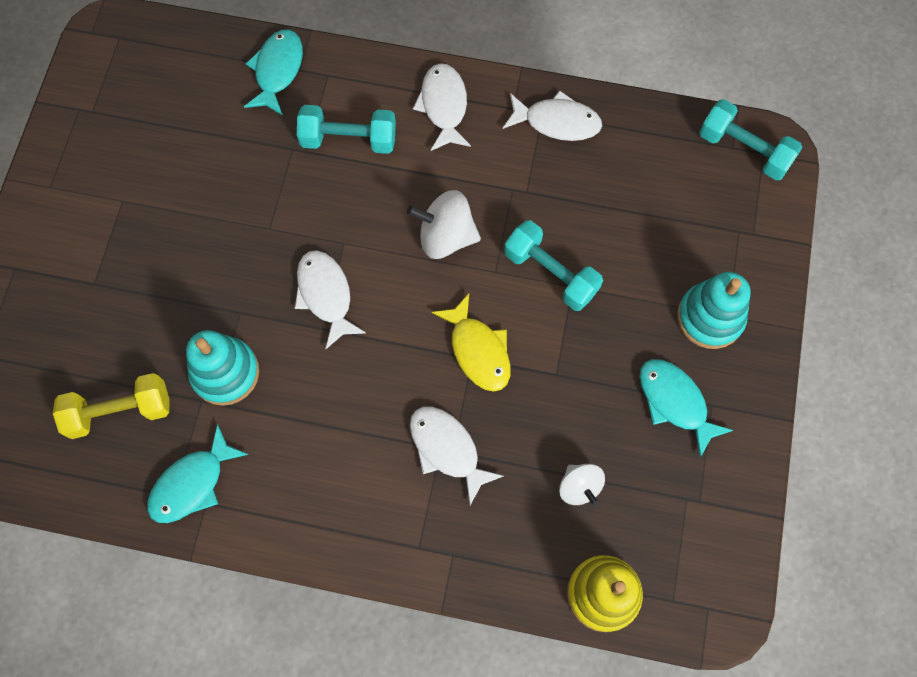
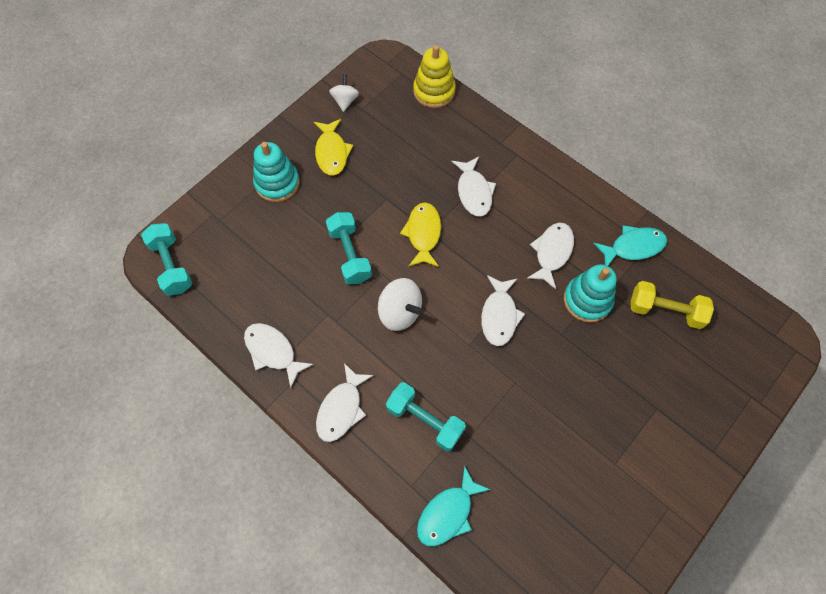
camera: 150 degrees left, 5 degrees down
(298, 415) = (552, 253): none -> white fish
(579, 487) = (413, 140): white spinning top -> white spinning top (345, 101)
(675, 402) = (332, 152): turquoise fish -> yellow fish

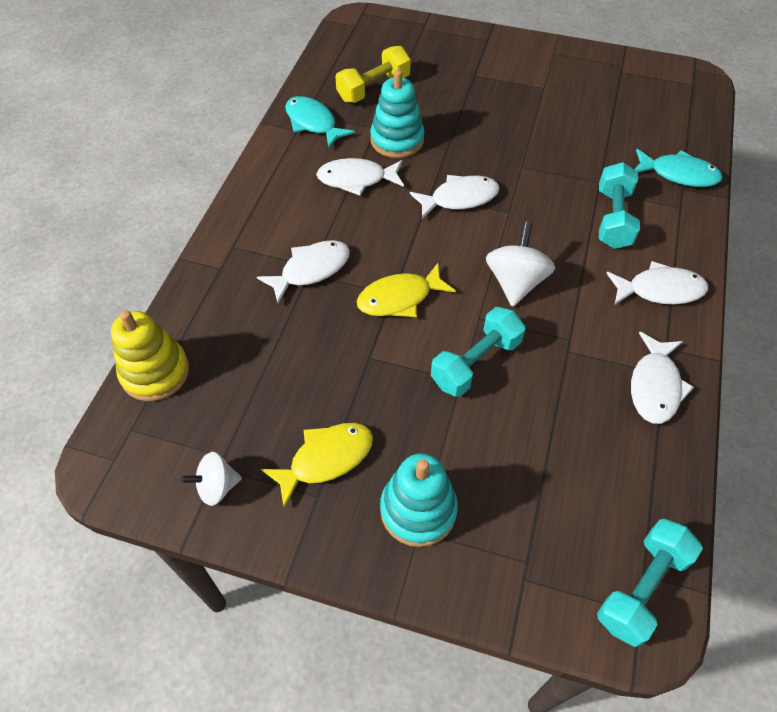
camera: 115 degrees left, 10 degrees down
(665, 311) = (373, 88): yellow dumbbell -> yellow dumbbell turned 60 degrees clockwise

